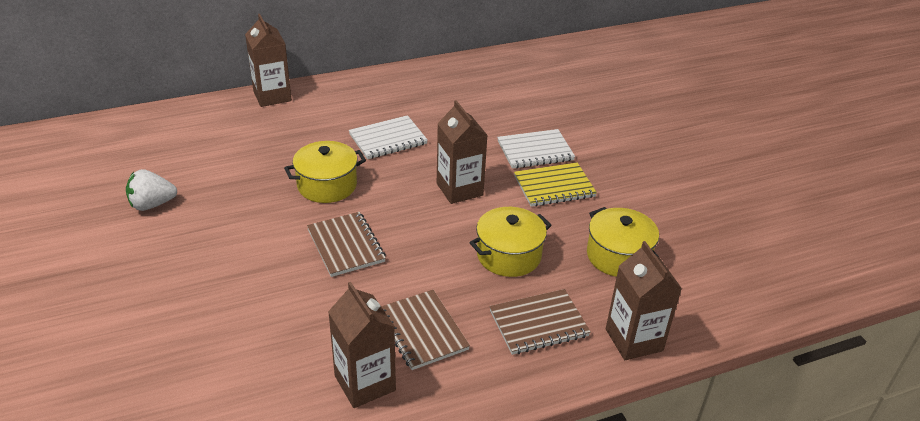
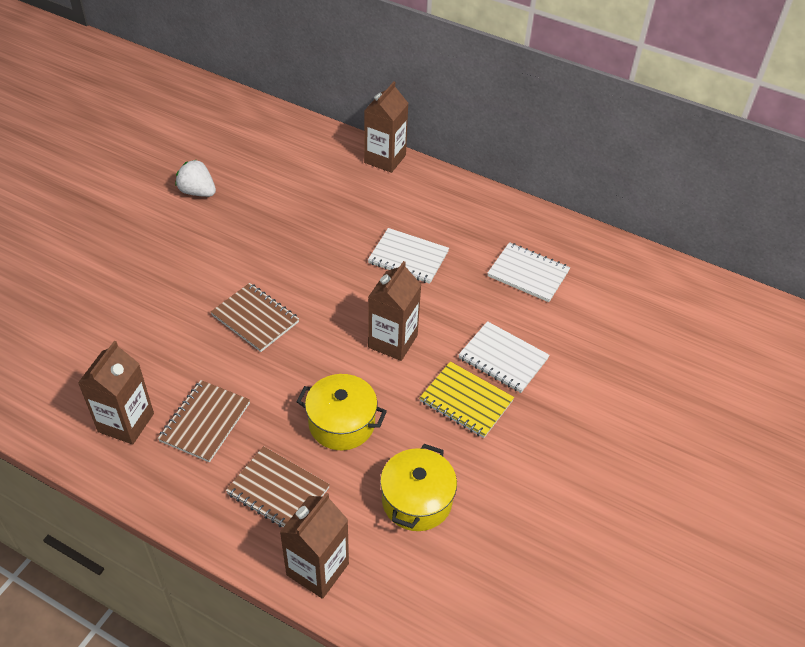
camera: 50 degrees right, 10 degrees up
(327, 185) = (312, 262): yellow pot -> none
(346, 246) = (255, 318): brown notebook -> brown notebook turned 75 degrees counterclockwise
(473, 100) = (528, 274): none -> white notebook

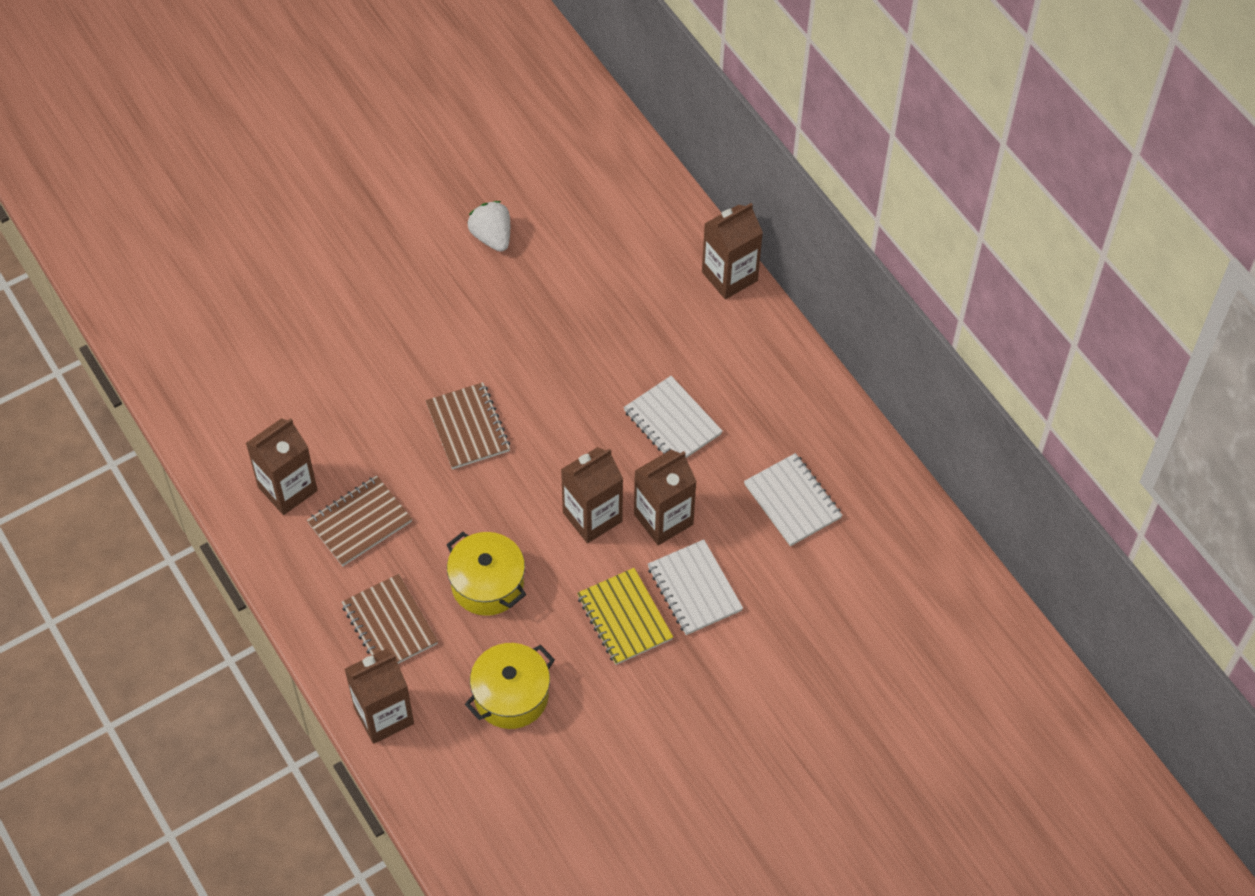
camera: 30 degrees right, 10 degrees up
(446, 321) = (663, 519): none -> brown carton

